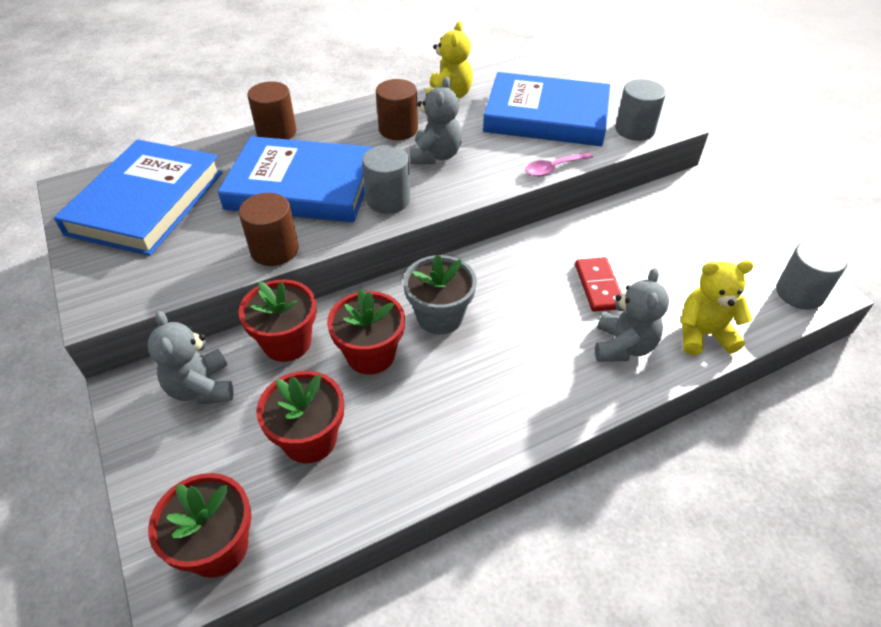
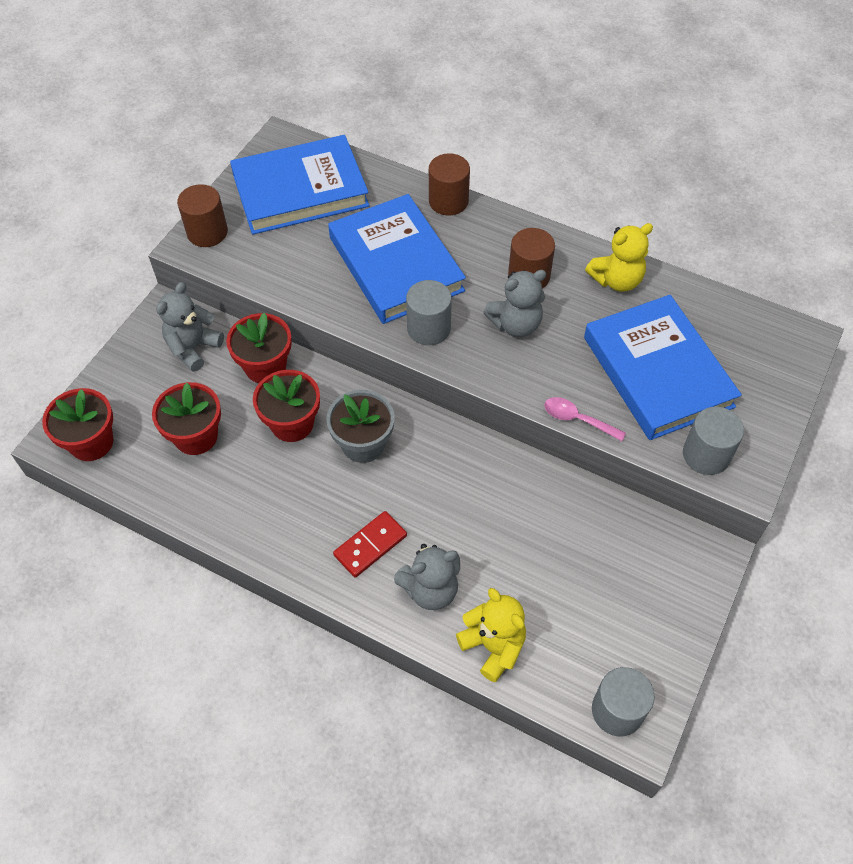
camera: 55 degrees right, 10 degrees up
(274, 250) = (314, 297): brown cylinder -> brown cylinder (207, 232)
(598, 286) = (489, 538): red domino -> red domino (370, 545)

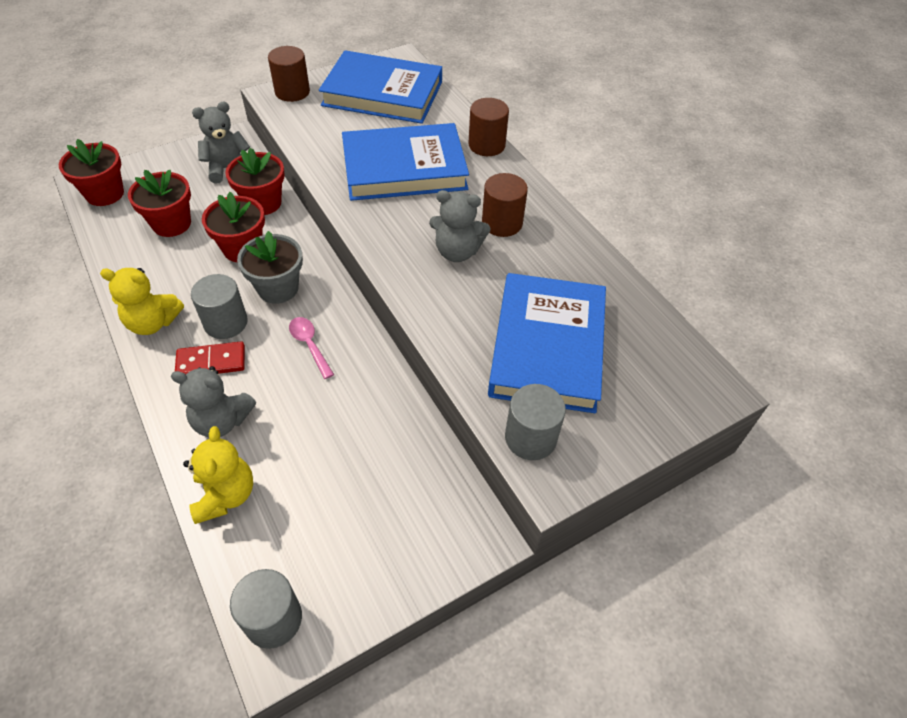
camera: 30 degrees right, 5 degrees down
(396, 264) = (404, 168): blue book -> blue book turned 75 degrees clockwise
(428, 328) = (385, 222): grey cylinder -> grey cylinder (226, 323)
(577, 419) = (440, 347): pink spoon -> pink spoon (309, 345)
(616, 280) = (575, 260): yellow teddy bear -> yellow teddy bear (153, 323)

